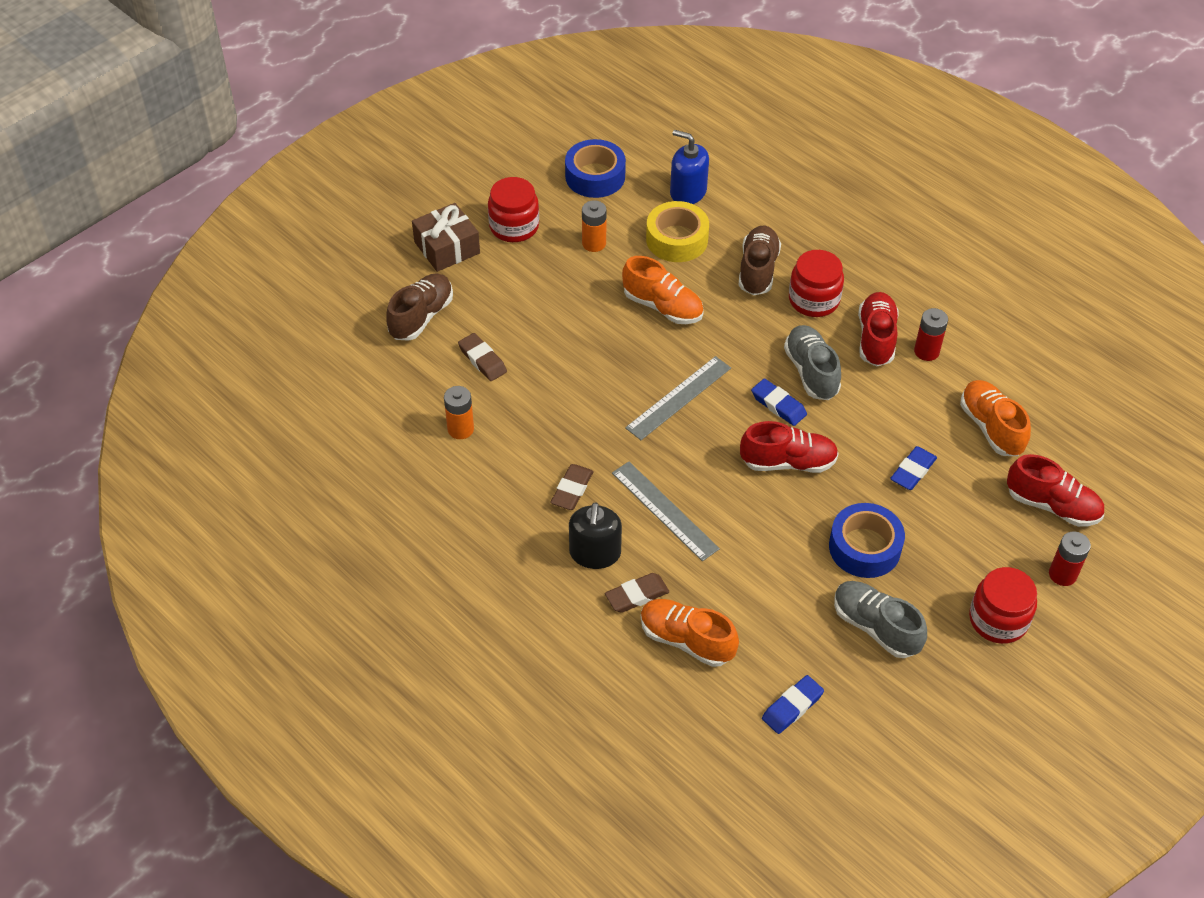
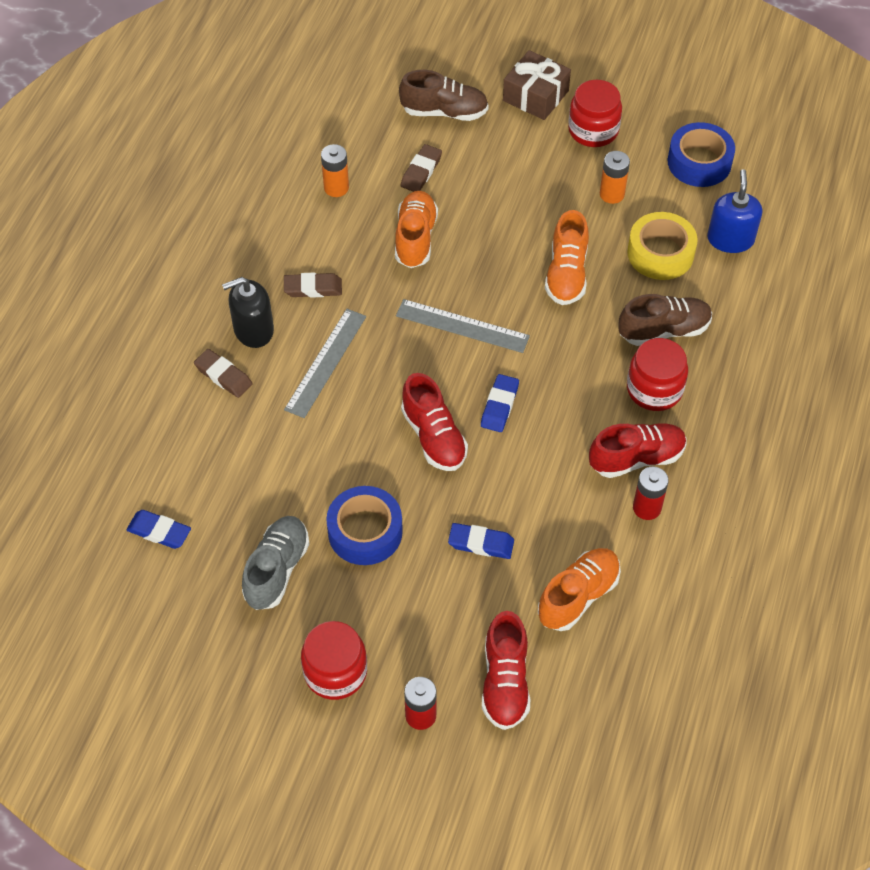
camera: 65 degrees right, 5 degrees up
(686, 640) = (193, 428): orange shoe -> orange shoe (415, 238)
(811, 372) = (557, 418): grey shoe -> none

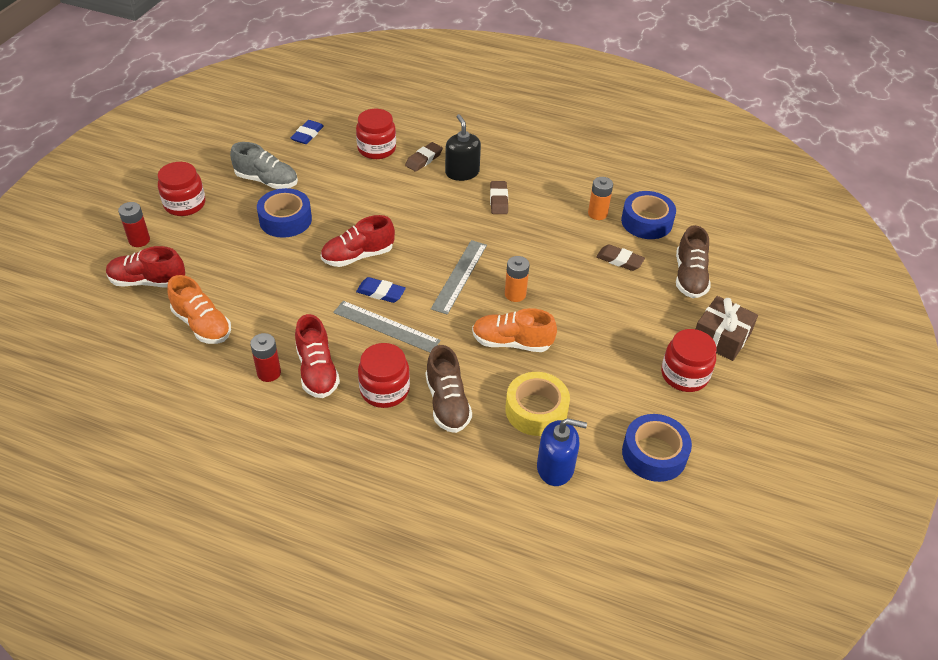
camera: 90 degrees right, 10 degrees down
(197, 436) = (376, 149): none -> red jar
(326, 362) = (431, 205): grey ruler -> grey ruler (386, 326)
(349, 142) = (646, 222): none -> blue tape
(415, 238) = (548, 254): orange shoe -> none
(481, 543) = (261, 275): blue eraser -> none
(612, 194) = (606, 381): orange battery -> orange battery (515, 294)

